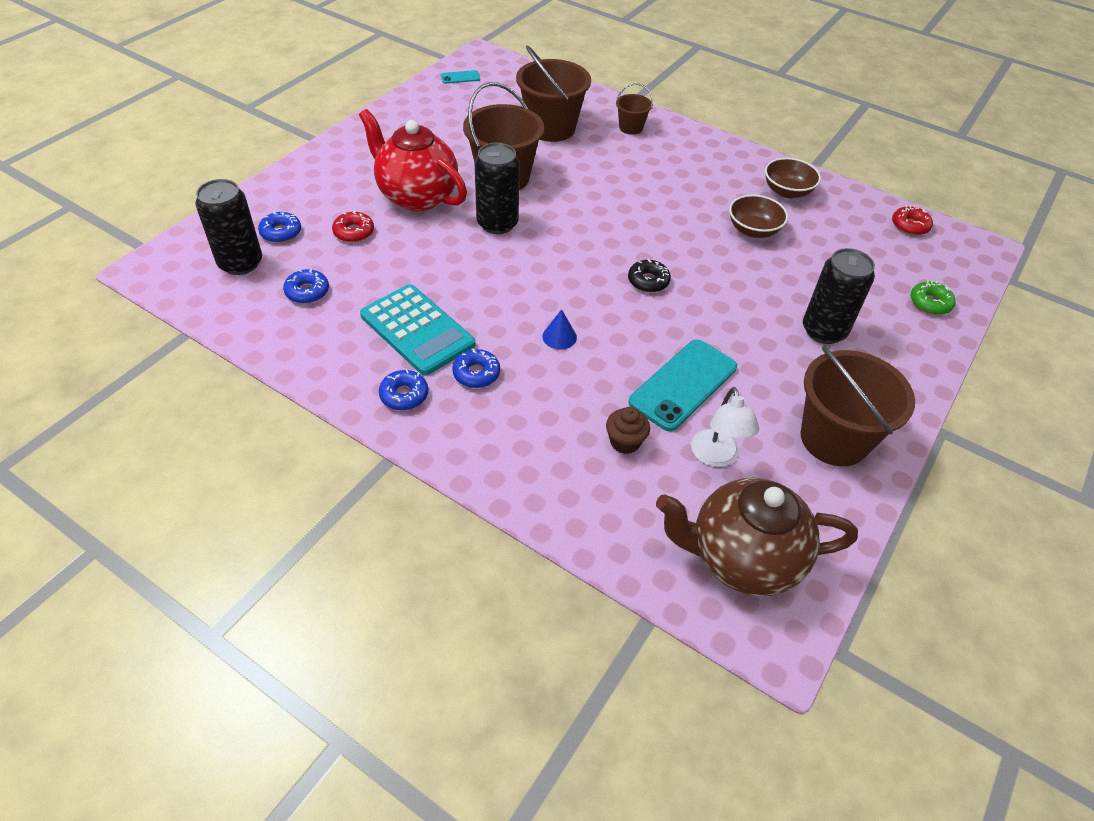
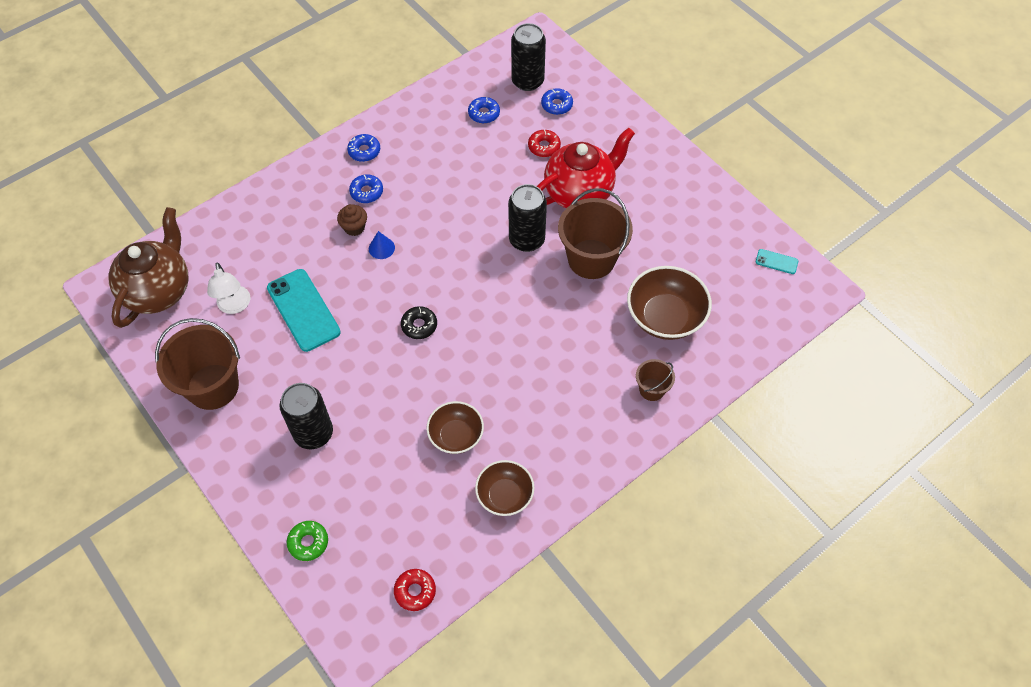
camera: 110 degrees right, 10 degrees up
(417, 330) = (421, 167): turquoise calculator -> none
(460, 77) = (776, 261): turquoise phone -> turquoise phone turned 75 degrees counterclockwise
(551, 128) = (665, 317): brown bucket -> brown bowl
(625, 442) = (271, 258): brown cupcake -> brown cupcake (354, 227)
(716, 457) = (234, 306): white lamp -> white lamp turned 120 degrees counterclockwise

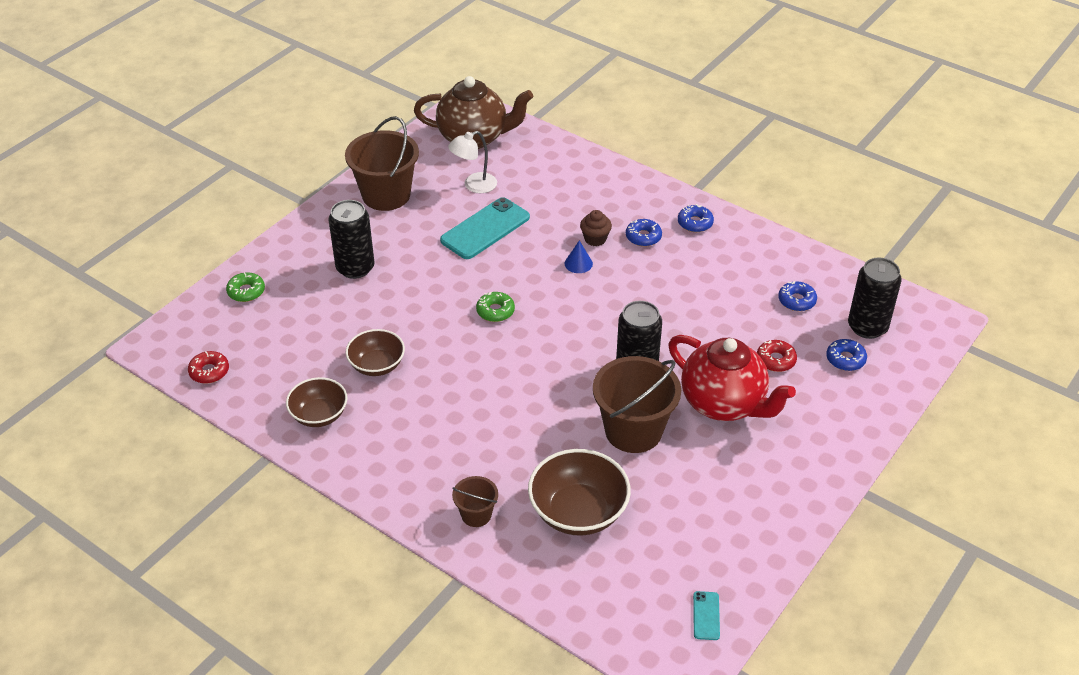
camera: 75 degrees right, 15 degrees down
(419, 325) = (495, 311): black donut -> green donut

